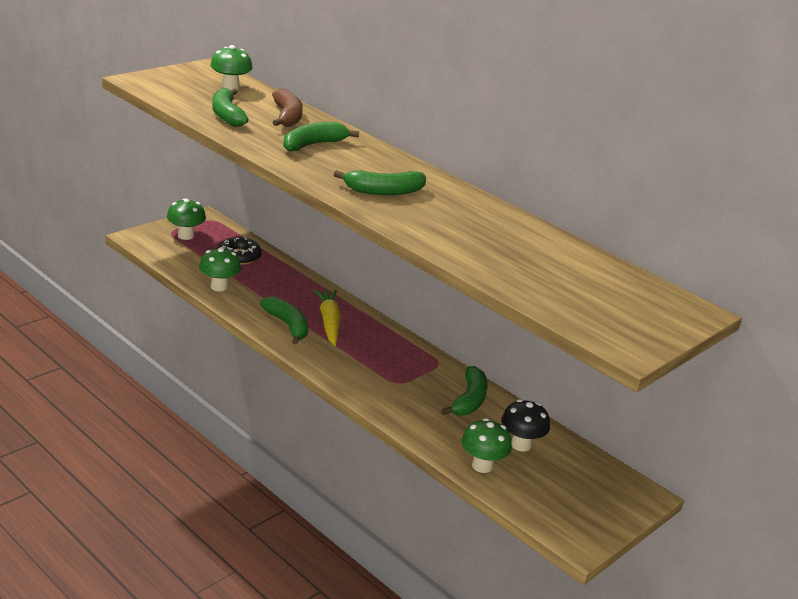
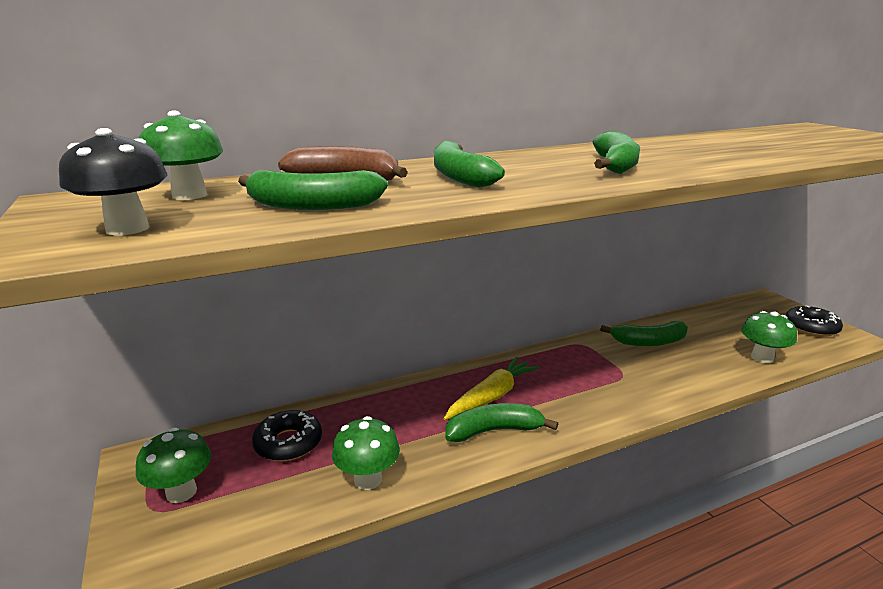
camera: 65 degrees left, 5 degrees down
(329, 322) = (492, 396): yellow carrot -> yellow carrot turned 120 degrees clockwise
(469, 400) = (649, 342): green banana -> green banana turned 135 degrees clockwise
(521, 445) = (717, 332): black mushroom -> black mushroom (127, 229)
(583, 514) = (811, 327): none -> black donut

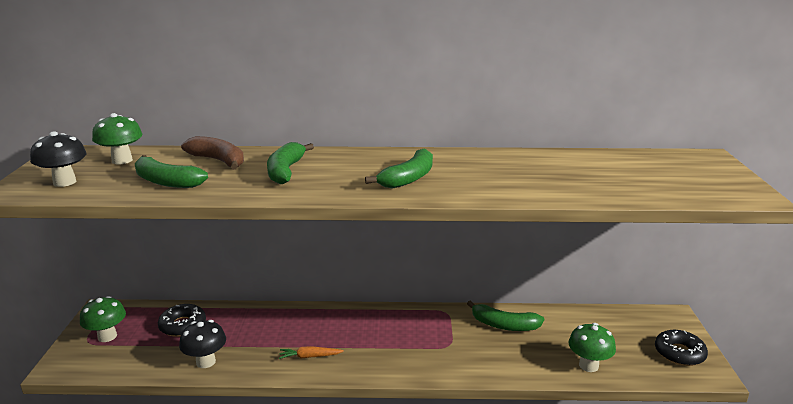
camera: 25 degrees right, 0 degrees up
(368, 479) = (206, 362): green mushroom -> black mushroom
(492, 396) = (334, 333): yellow carrot -> none
(494, 431) = (310, 356): green banana -> orange carrot

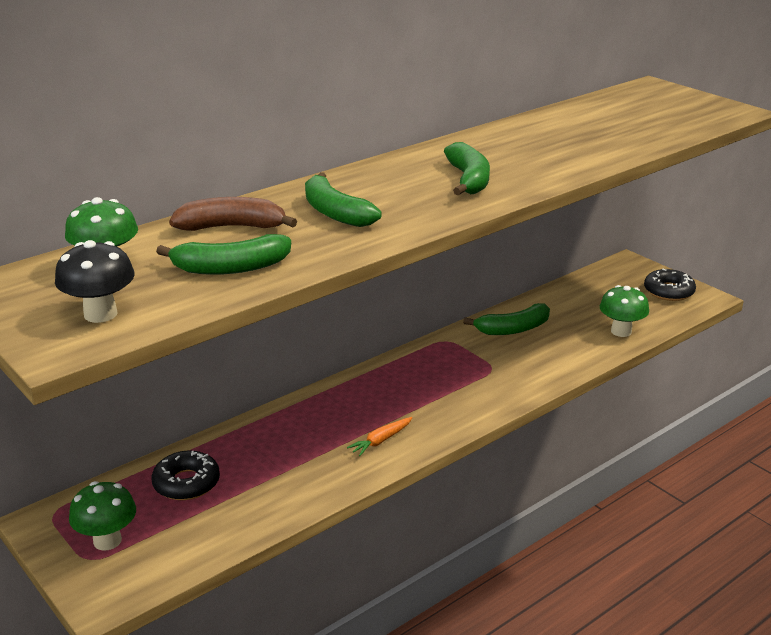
camera: 40 degrees left, 5 degrees up
(206, 362) = (279, 501): black mushroom -> none

